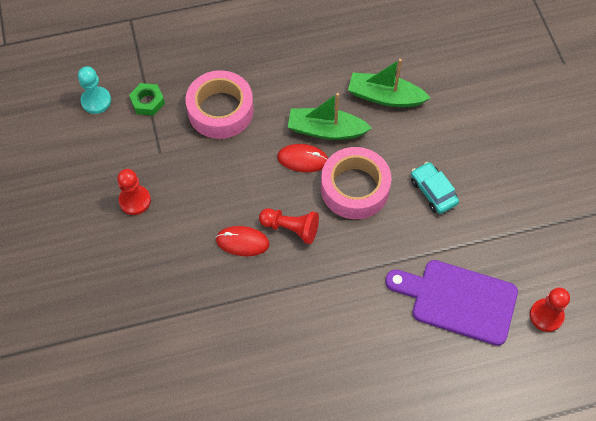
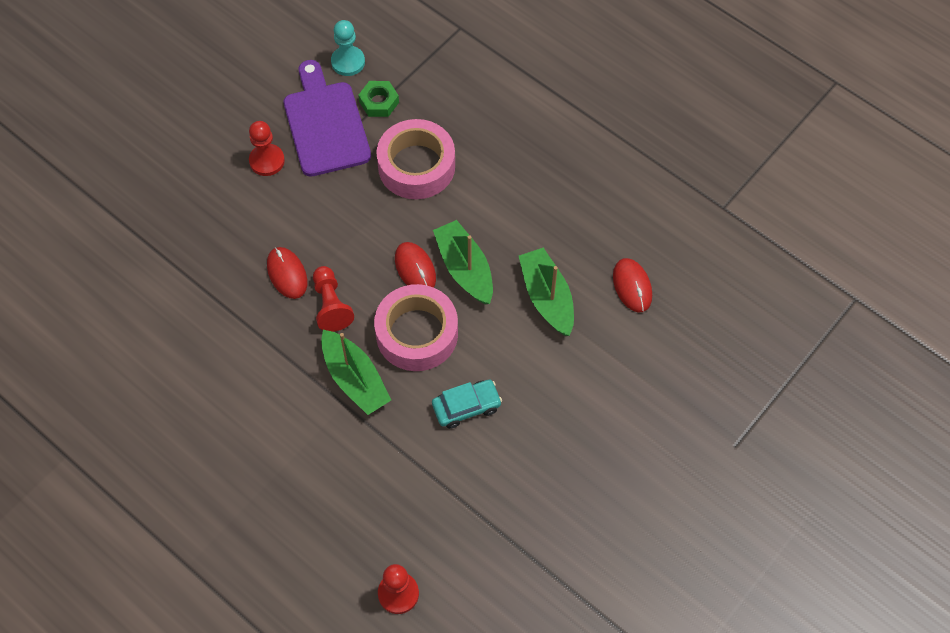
camera: 55 degrees right, 0 degrees up
(362, 247) = (355, 379): none -> green boat
(412, 46) = (632, 286): none -> red mouse
(433, 192) = (466, 407): turquoise car -> turquoise car turned 45 degrees clockwise
(458, 300) = (357, 500): purple cutting board -> purple cutting board (325, 124)

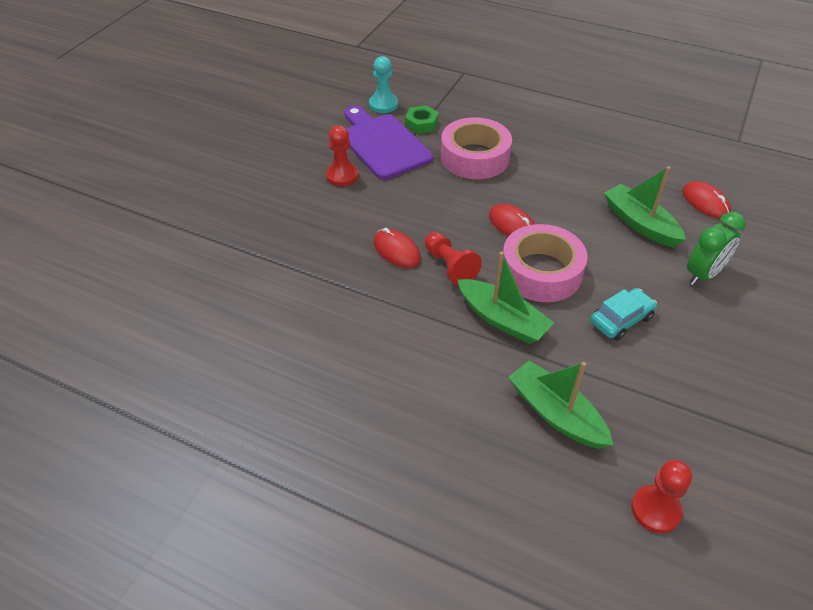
camera: 15 degrees left, 15 degrees down
(464, 268) = (556, 217): green boat -> green boat (556, 413)
(575, 375) = (703, 274): none -> green clock

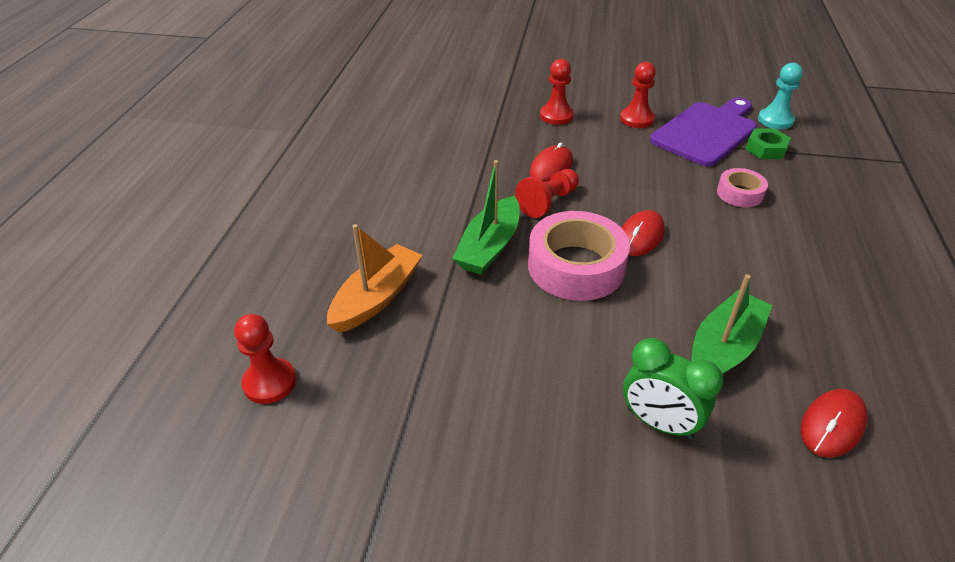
camera: 75 degrees right, 5 degrees down
(308, 224) = (556, 116): none -> red pawn
(475, 157) = (739, 193): pink tape -> pink tape, size x0.53
(556, 413) = (377, 297): green boat -> orange boat
(621, 319) = (531, 339): turquoise car -> none

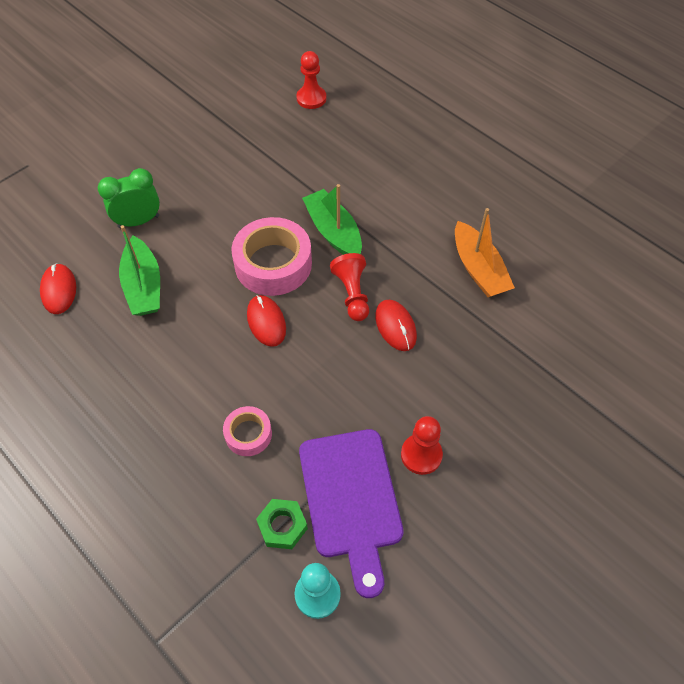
camera: 125 degrees right, 15 degrees up
(377, 297) = (335, 159): orange boat -> orange boat (478, 269)
(556, 116) = (477, 389): red pawn -> none

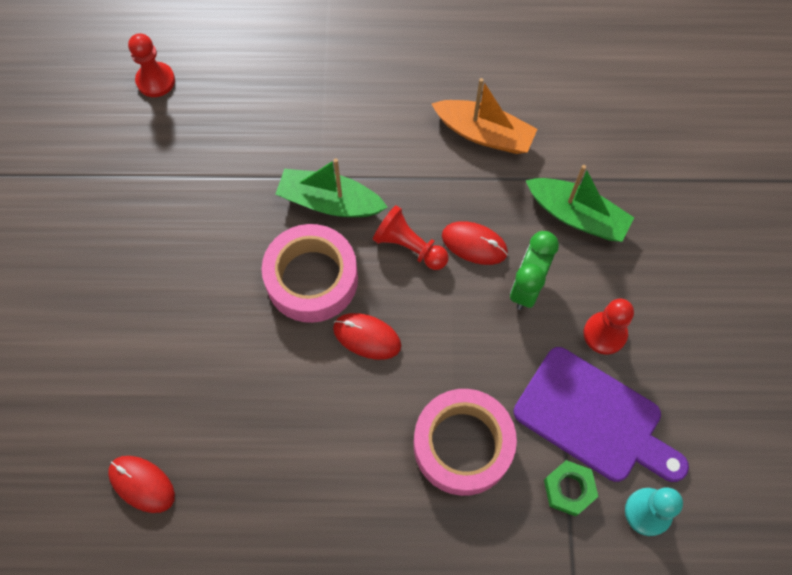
camera: 45 degrees left, 10 degrees up
(138, 221) = (136, 349): green clock -> green clock (527, 287)
(144, 286) = (219, 405): green boat -> green boat (577, 216)
(248, 434) = (462, 445): pink tape -> pink tape, size x1.90

